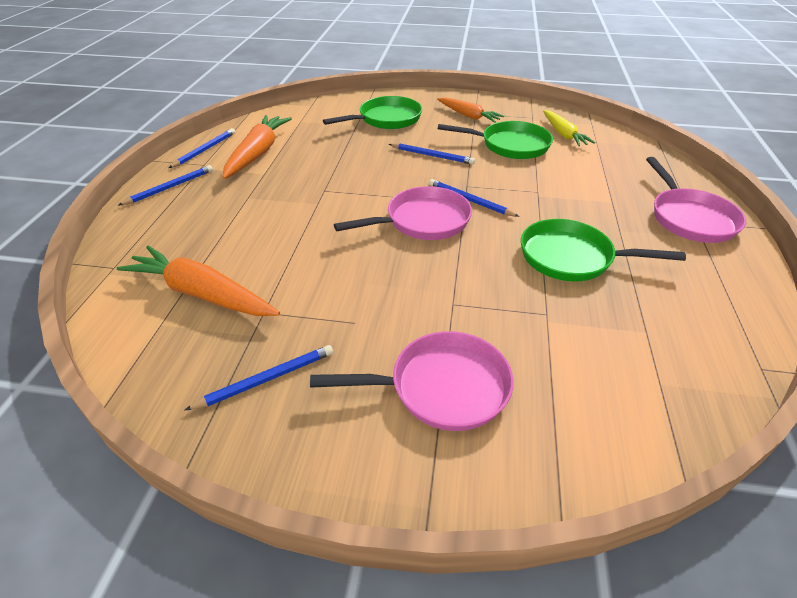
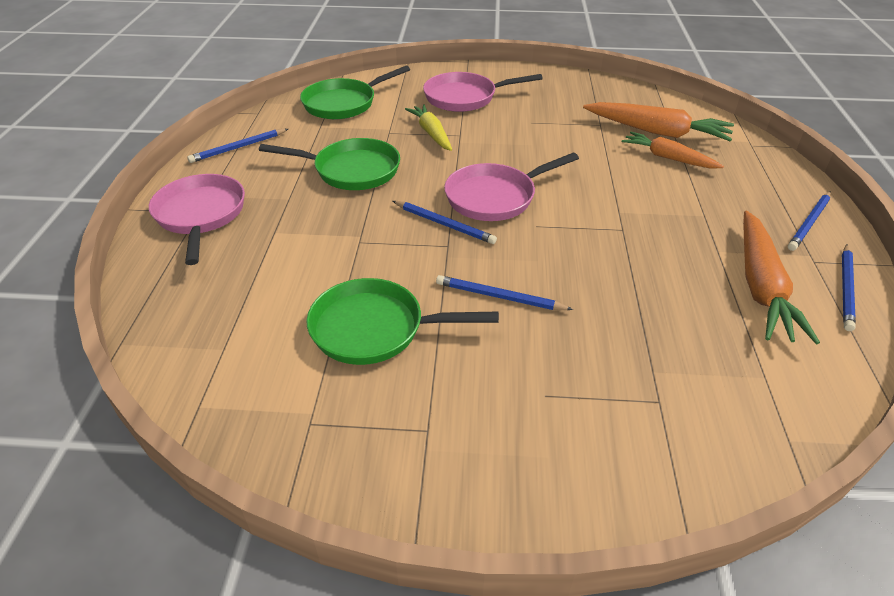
camera: 175 degrees right, 0 degrees up
(266, 379) = (572, 96): blue pencil -> blue pencil (238, 148)
(386, 119) = (604, 394): green pan -> green pan (343, 103)
(468, 116) = (442, 419): orange carrot -> orange carrot (668, 158)
(563, 134) = (271, 366): yellow carrot -> yellow carrot (431, 133)

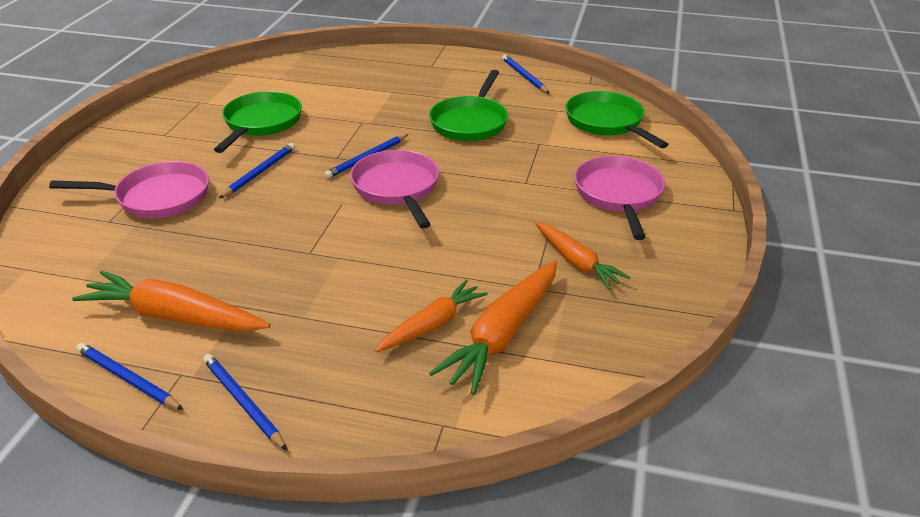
camera: 100 degrees right, 5 degrees down
(200, 215) = (426, 66): pink pan -> pink pan (157, 197)
(431, 133) = (532, 166): yellow carrot -> none
(561, 110) = (576, 262): none -> orange carrot

